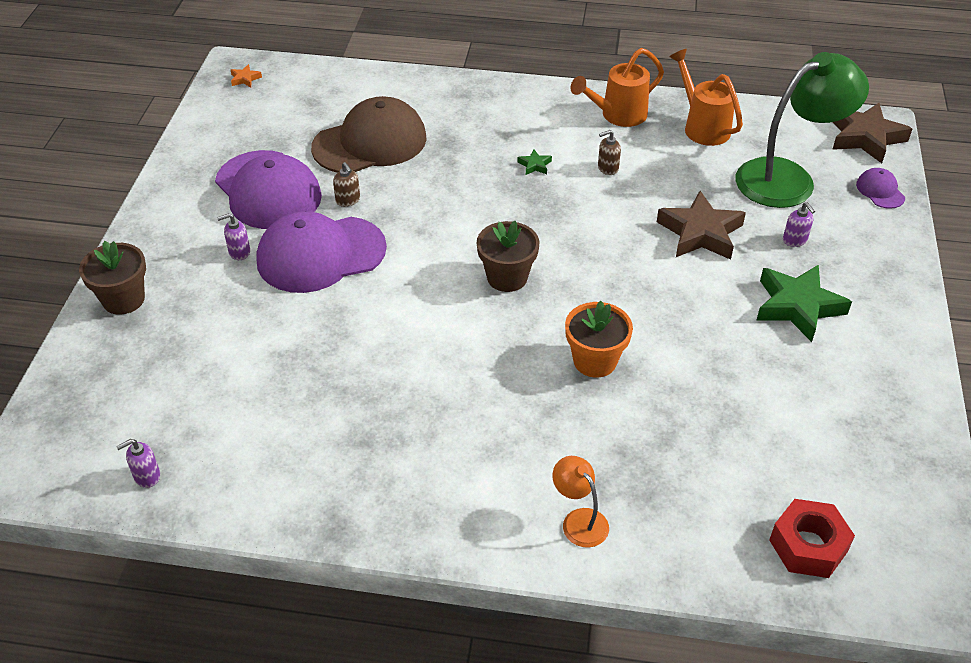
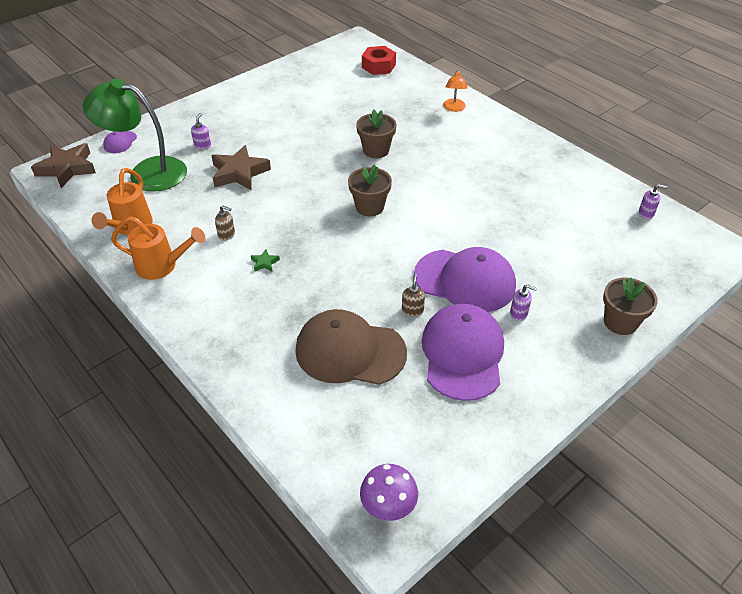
camera: 140 degrees left, 0 degrees up
(245, 79) = (388, 507): orange star -> purple mushroom
(595, 361) = (376, 150): orange flower pot -> brown flower pot
(797, 306) = (253, 122): green star -> none

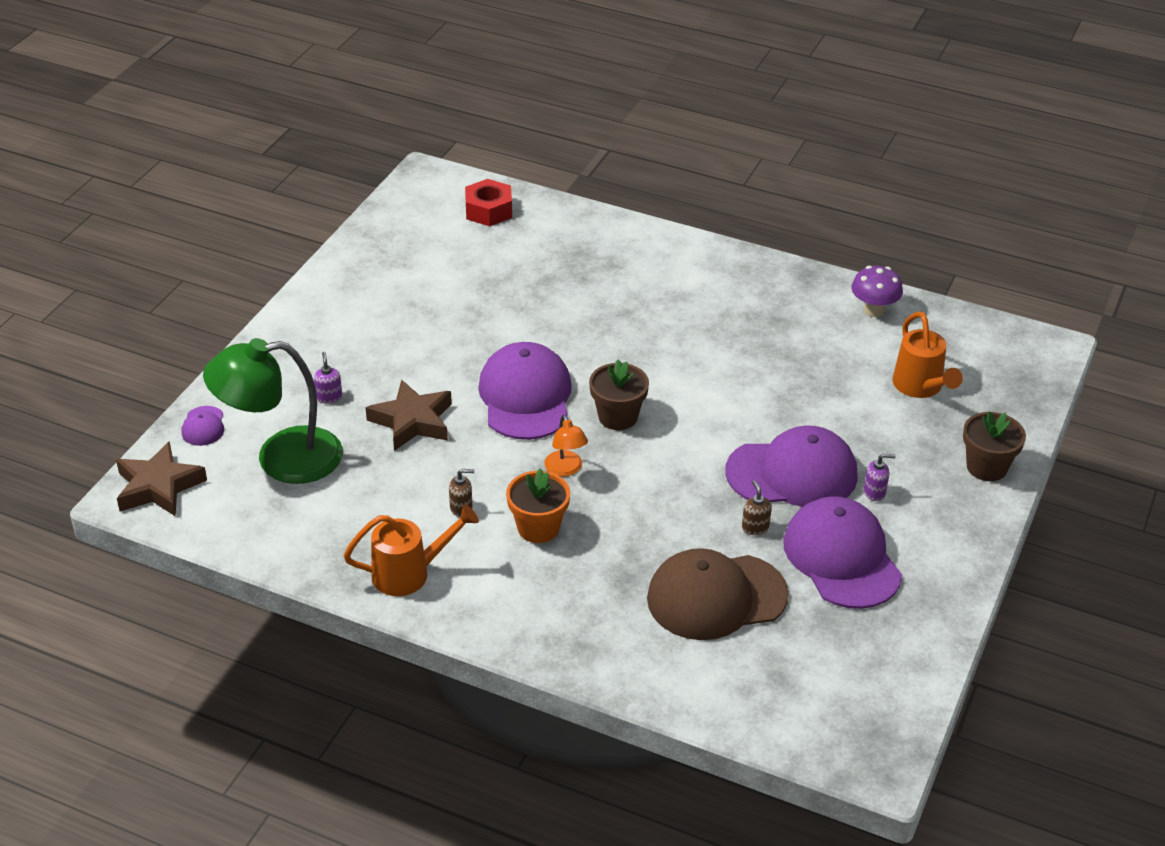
camera: 25 degrees left, 5 degrees down
(131, 226) = (323, 537): orange watering can -> orange watering can (920, 387)
(264, 263) = (538, 528): green star -> orange flower pot
(319, 178) = (525, 397): none -> purple cap
(376, 150) = (572, 337): brown flower pot -> none
(388, 507) = (865, 738): purple mushroom -> purple mushroom (873, 310)
(454, 108) = (634, 249): orange lamp -> orange lamp (565, 469)
(646, 213) = (946, 328): purple soap dispenser -> none

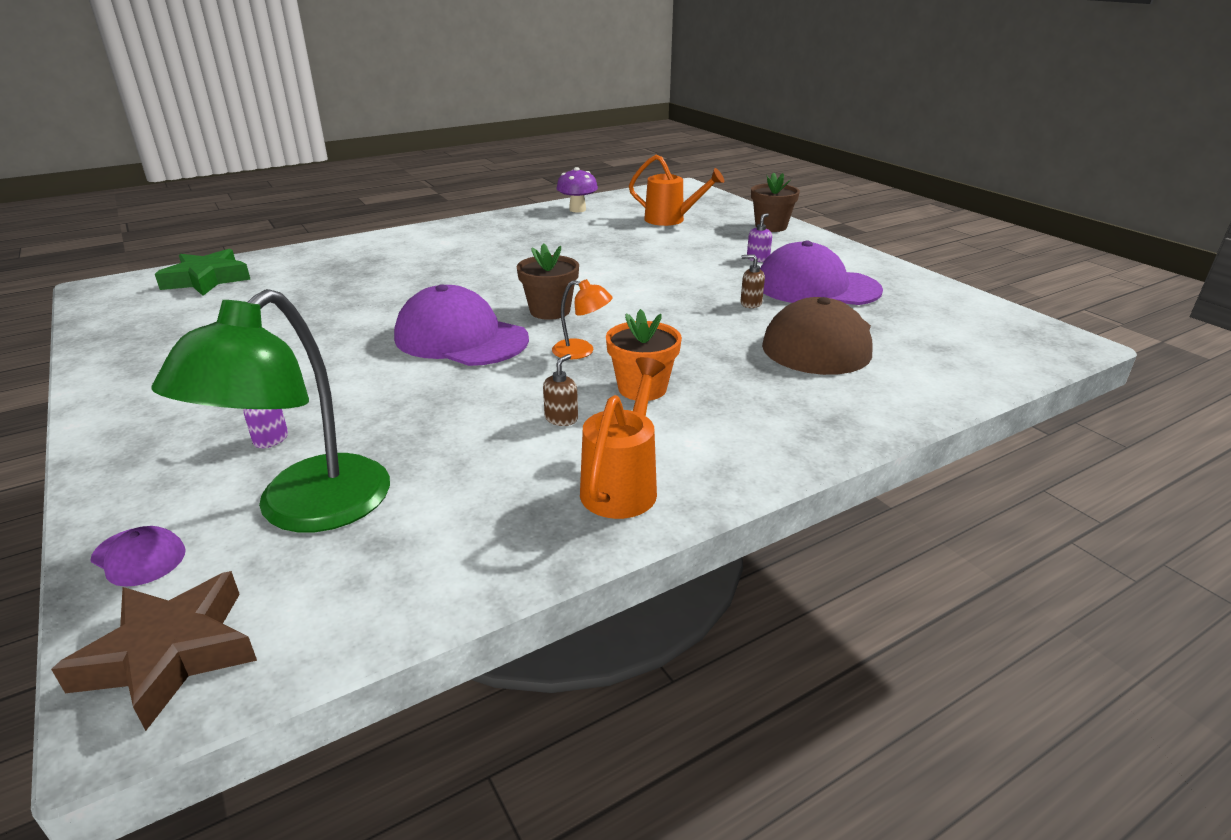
camera: 55 degrees left, 10 degrees down
(412, 421) = (395, 403): brown star -> none
(488, 210) = (207, 279): red nut -> green star
(792, 473) = (705, 275): purple cap -> none

